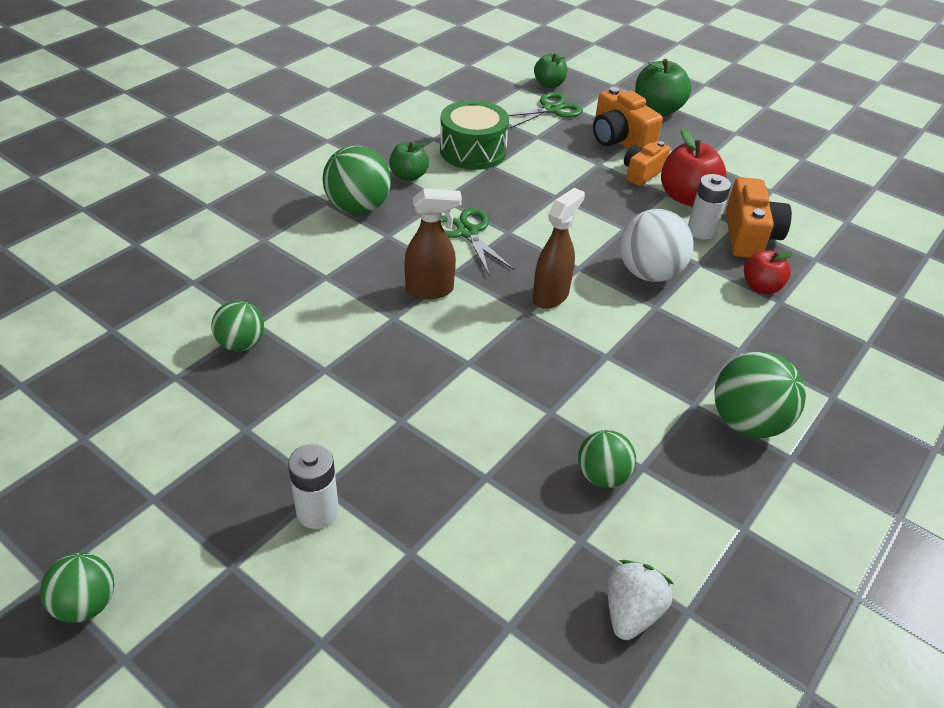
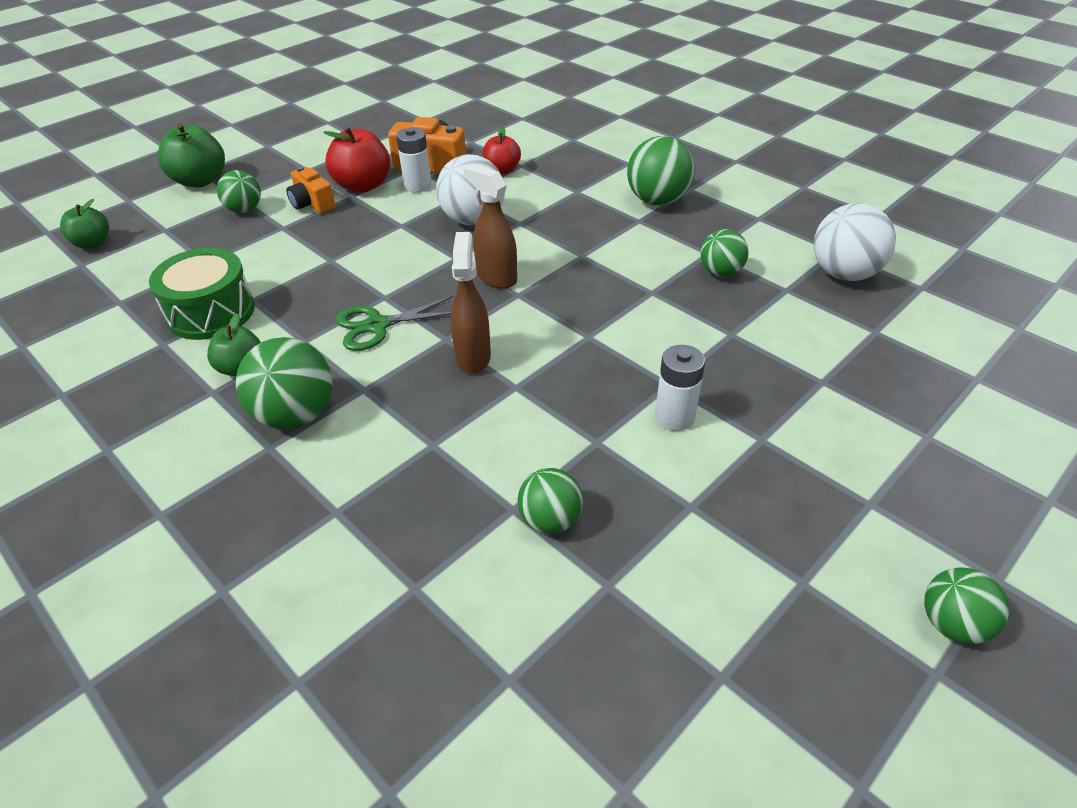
camera: 80 degrees left, 0 degrees up
(317, 511) = (792, 442): white battery -> white battery (674, 416)
(551, 109) = (152, 247): green scissors -> none
(619, 140) = (244, 210): orange camera -> green ball
(631, 612) = (844, 274): white strawberry -> white ball

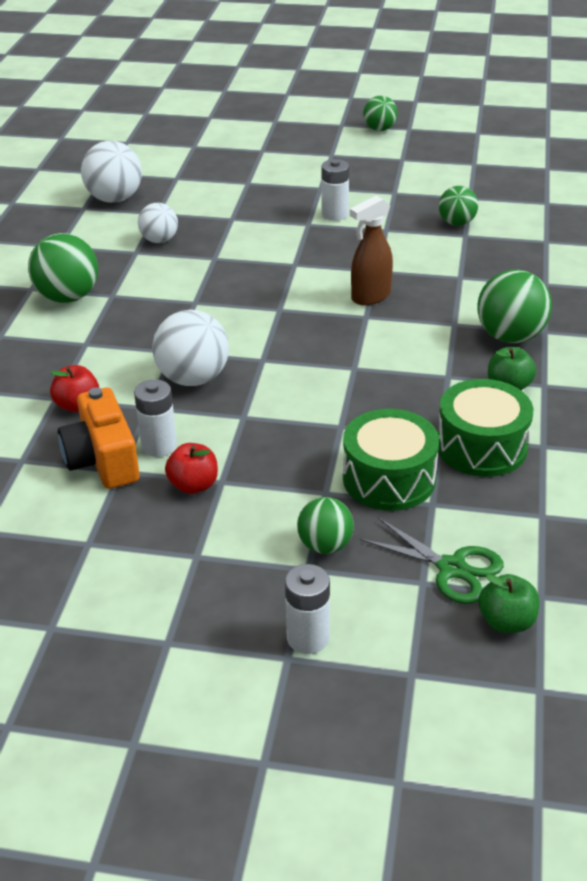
camera: 125 degrees left, 5 degrees down
(200, 181) = (308, 638): green apple -> white battery
(252, 256) = (389, 478): none -> green drum
(312, 204) = (264, 500): orange camera -> none
(363, 185) = (193, 485): red apple -> red apple, size x0.63
(377, 325) = (390, 352): green scissors -> green scissors (451, 568)
(496, 278) = (269, 327): brown spray bottle -> none
(720, 272) = (159, 240): green ball -> white ball

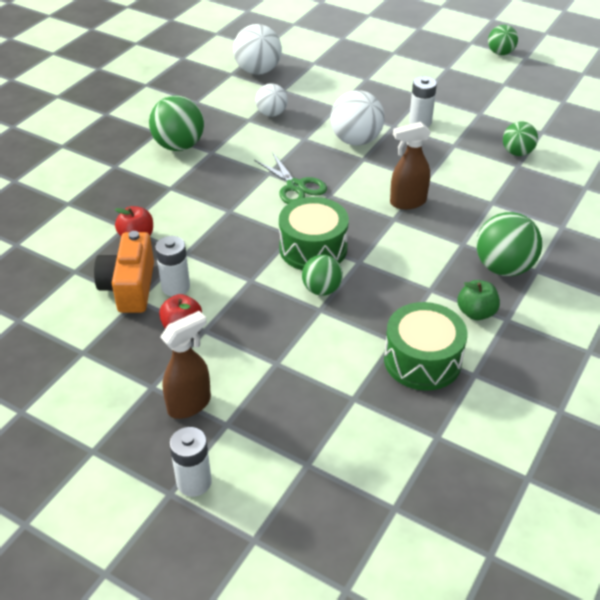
camera: 20 degrees right, 5 degrees up
(193, 378) = (231, 237): white ball -> white ball (356, 140)
(253, 561) = (190, 404): none -> brown spray bottle
(325, 545) = (250, 408): green ball -> green ball (321, 289)
(389, 478) = (331, 366): green drum -> green drum (313, 248)
(451, 568) = (336, 460): green scissors -> green scissors (295, 186)
(506, 621) = (354, 521): green apple -> none

